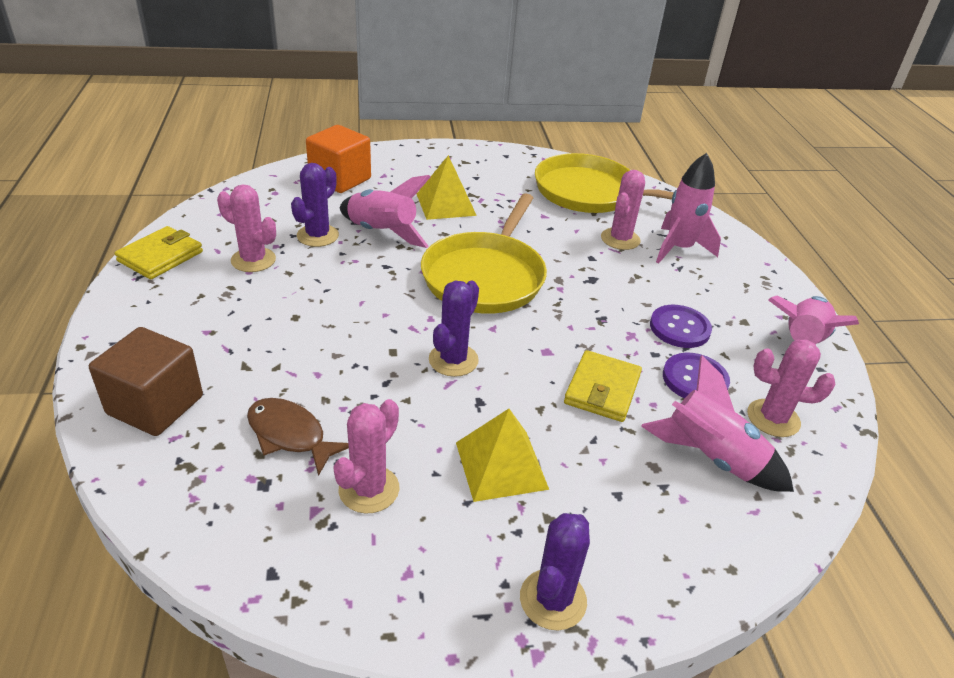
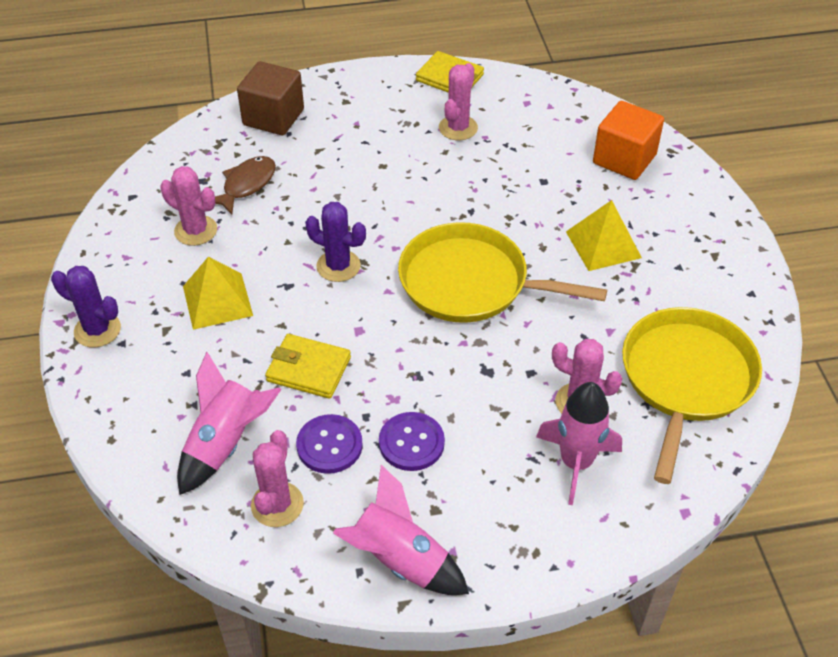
camera: 90 degrees right, 10 degrees up
(317, 236) = (509, 159): purple cactus -> none
(382, 233) = (528, 201): pink rocket -> none

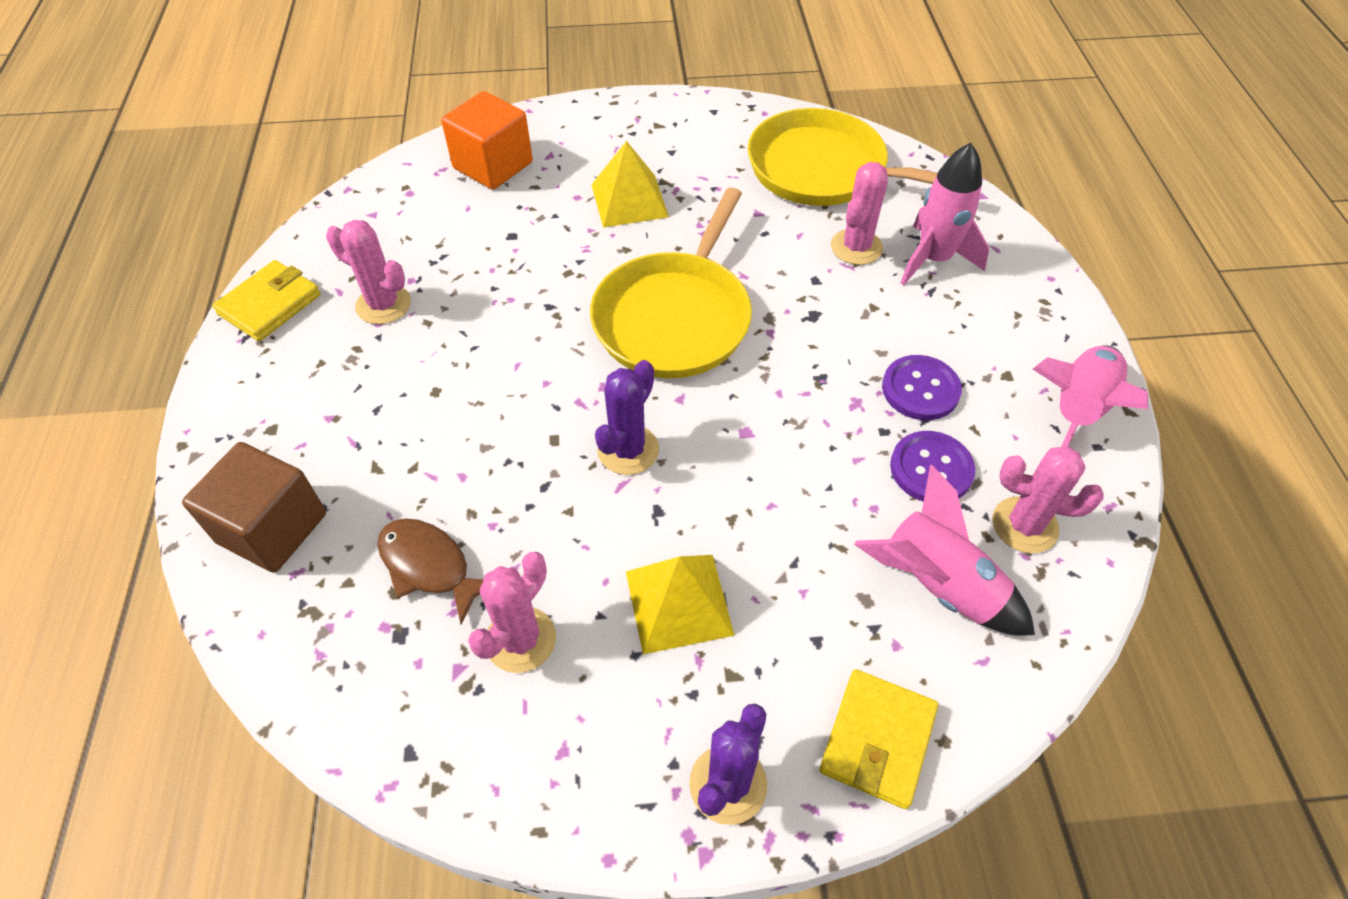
camera: 85 degrees left, 5 degrees up
(308, 369) = (811, 488): yellow wallet -> yellow wallet (877, 740)

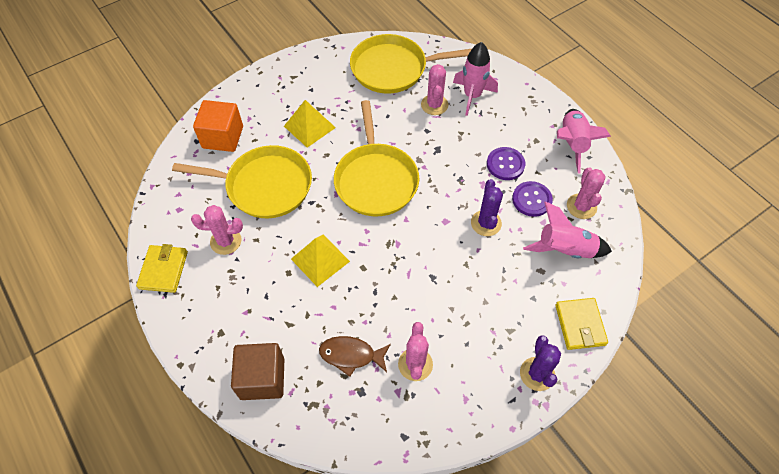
camera: 30 degrees left, 5 degrees up
(499, 254) = (264, 186): none -> yellow pan
(628, 450) = (400, 255): purple cactus -> purple cactus (486, 223)
(679, 602) = (469, 312): yellow pyramid -> yellow pyramid (320, 260)
(1024, 525) = (581, 206): pink cactus -> pink cactus turned 75 degrees counterclockwise

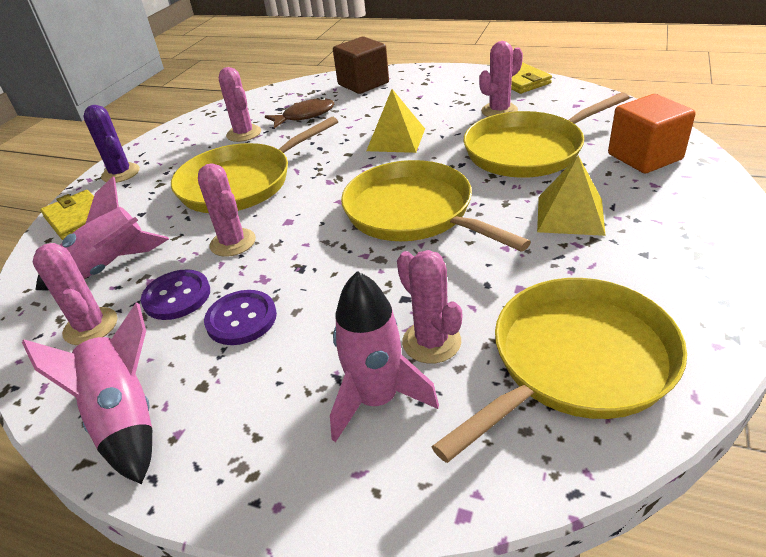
camera: 150 degrees right, 20 degrees down
(452, 285) = (241, 183): none -> yellow pan
(486, 223) = (233, 243): purple cactus -> pink cactus

